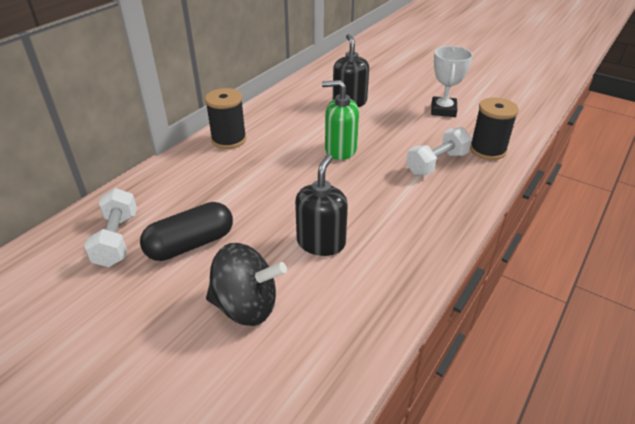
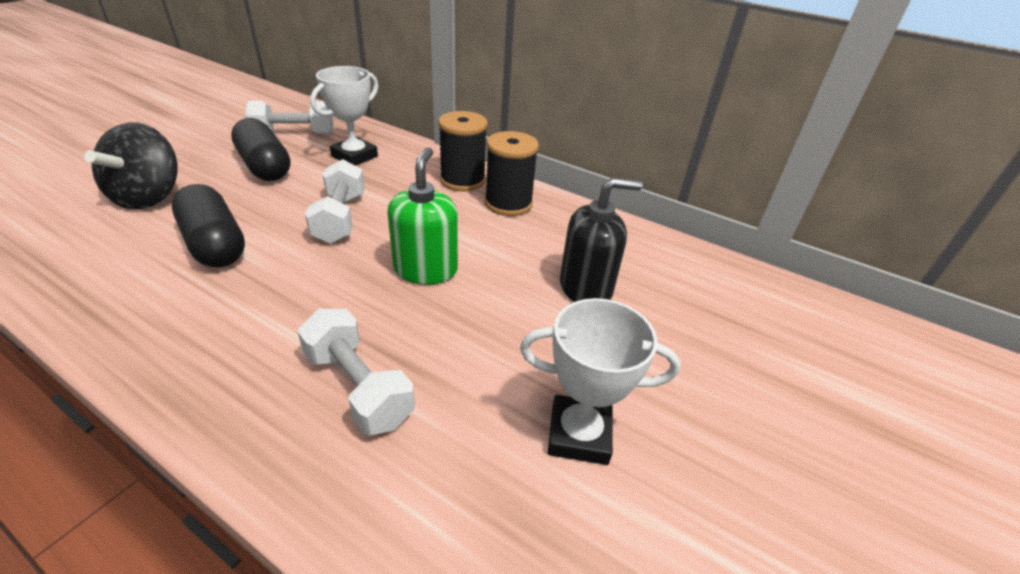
camera: 85 degrees right, 0 degrees up
(178, 194) = (354, 156): none -> white trophy
(282, 189) = (340, 218): none -> white dumbbell
(321, 242) = (215, 244): black soap dispenser -> black capsule
(487, 150) = (391, 495): black spool -> black spool (508, 203)

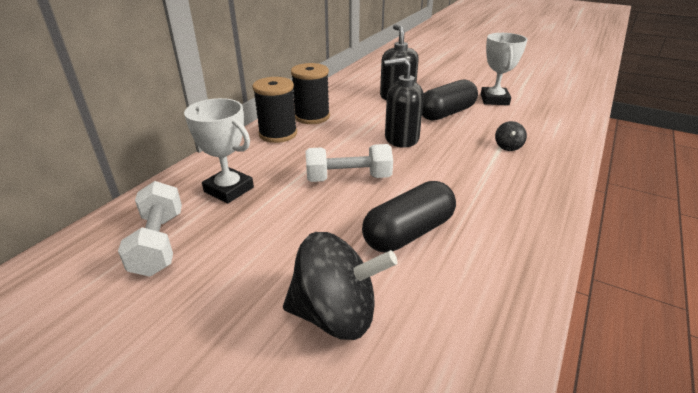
camera: 90 degrees left, 5 degrees down
(265, 166) = (252, 244): black capsule -> black capsule (446, 113)
(358, 387) = (508, 147): white dumbbell -> black spinning top
(426, 269) = (401, 138): green soap dispenser -> black soap dispenser

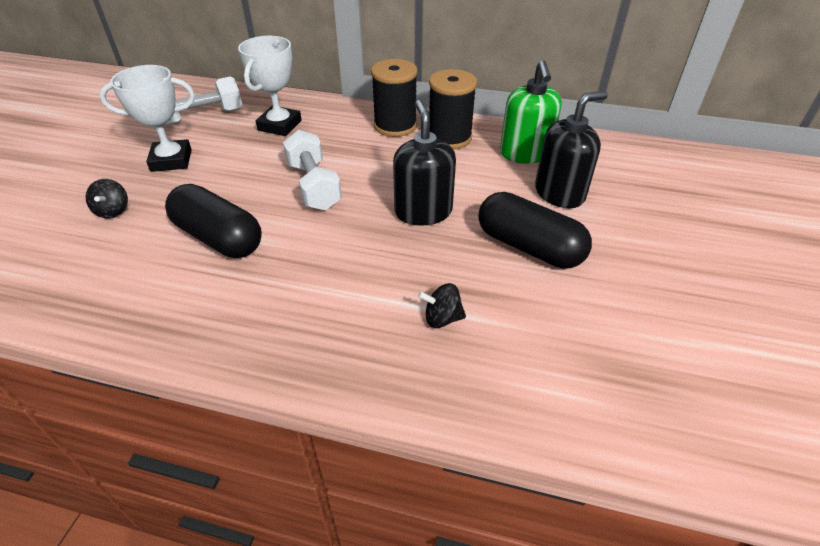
camera: 75 degrees right, 10 degrees up
(336, 315) = (113, 211): black spinning top -> black spinning top, size x0.46
(349, 97) = (525, 154): none -> green soap dispenser
(494, 100) = (627, 303): white trophy -> white trophy (171, 160)

